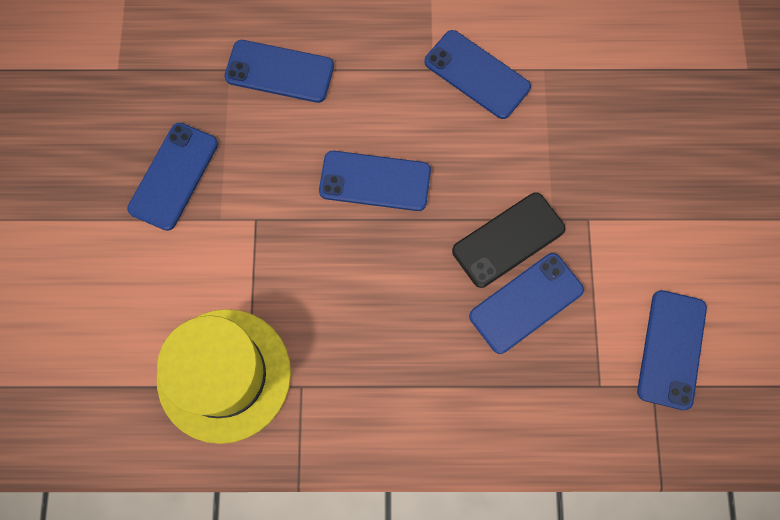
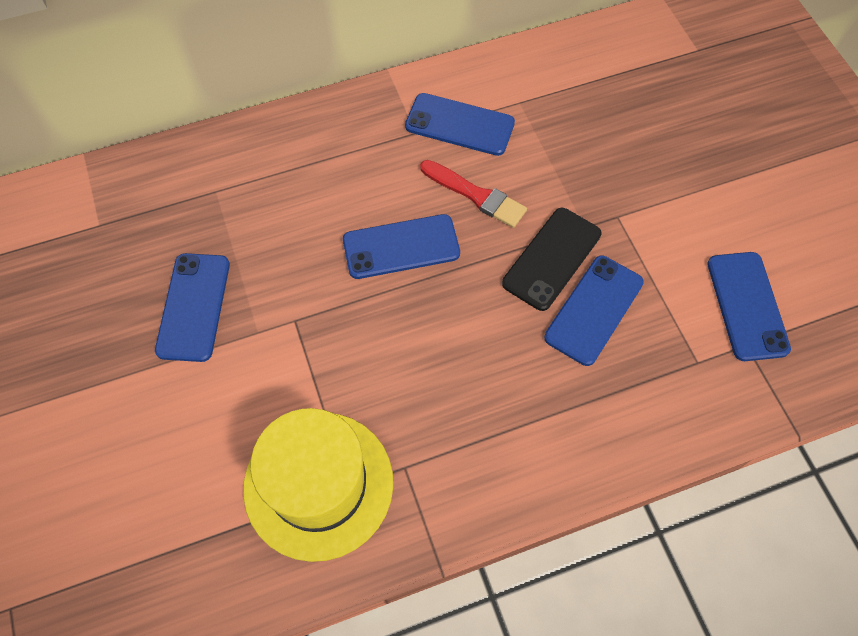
camera: 20 degrees left, 10 degrees down
(279, 71) = (267, 178): blue phone -> none
(463, 153) = (476, 195): none -> red brush

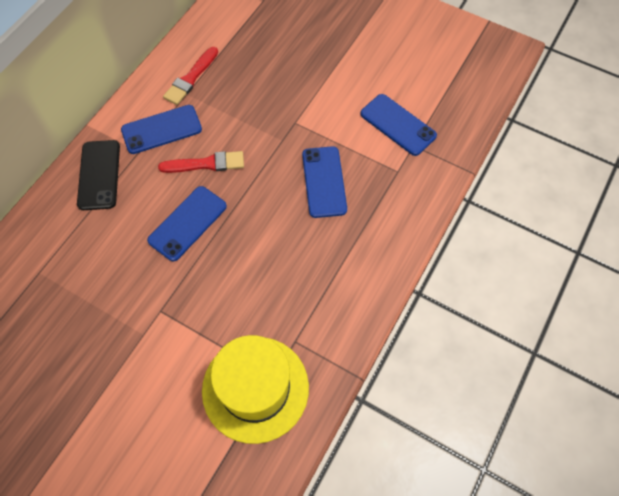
camera: 40 degrees left, 0 degrees up
(194, 307) = (88, 350): blue phone -> none
(539, 88) = (191, 78): none -> red brush
(552, 258) = (279, 170): black phone -> black phone (99, 175)

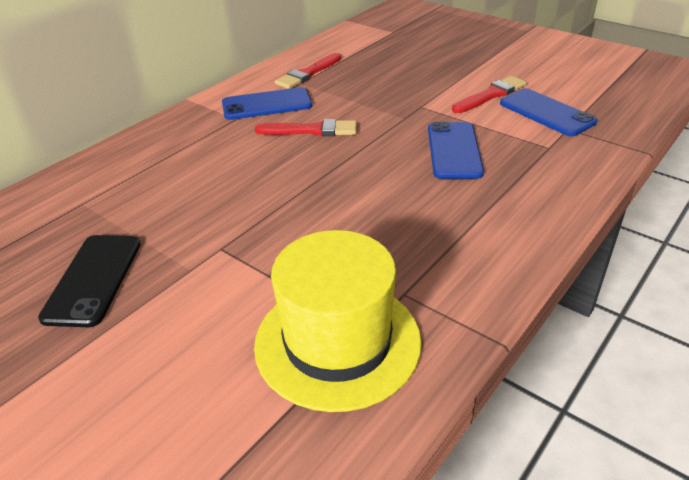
camera: 10 degrees right, 25 degrees down
(99, 175) = (186, 132): black phone -> black phone (93, 279)
(187, 223) = (278, 174): blue phone -> none
(353, 102) = (491, 95): none -> red brush

